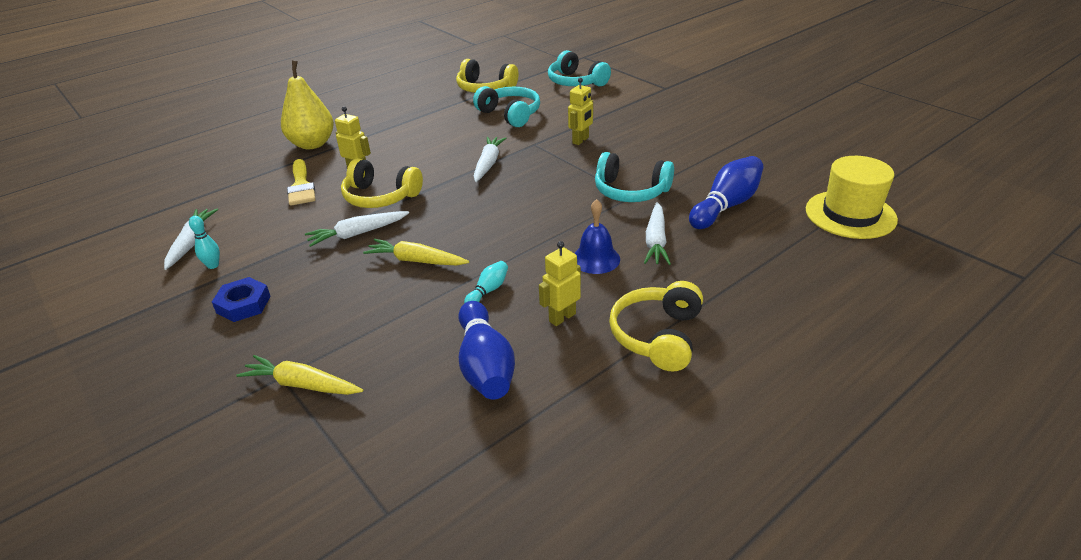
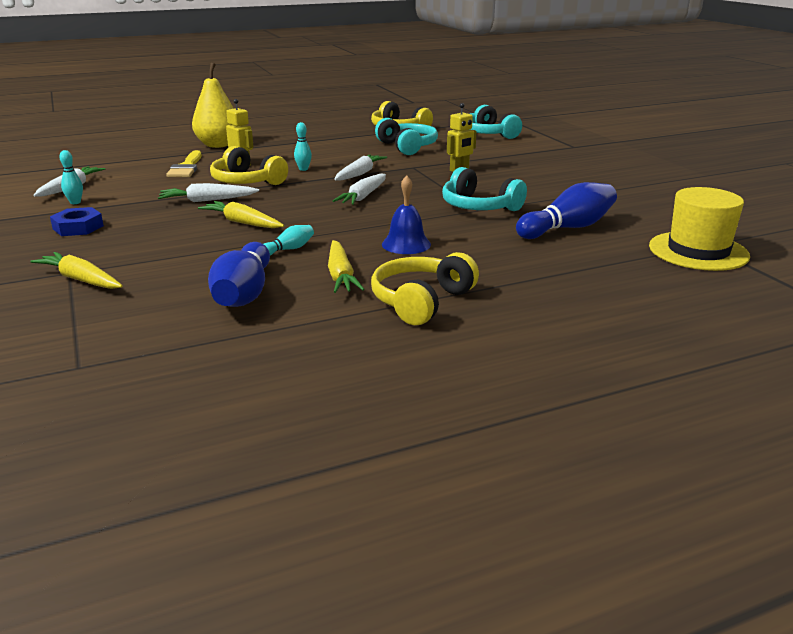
camera: 15 degrees right, 10 degrees down
(427, 167) = (303, 169): none -> turquoise bowling pin
(562, 317) = (340, 275): yellow robot -> yellow carrot
(656, 241) = (475, 241): white carrot -> white carrot (363, 196)

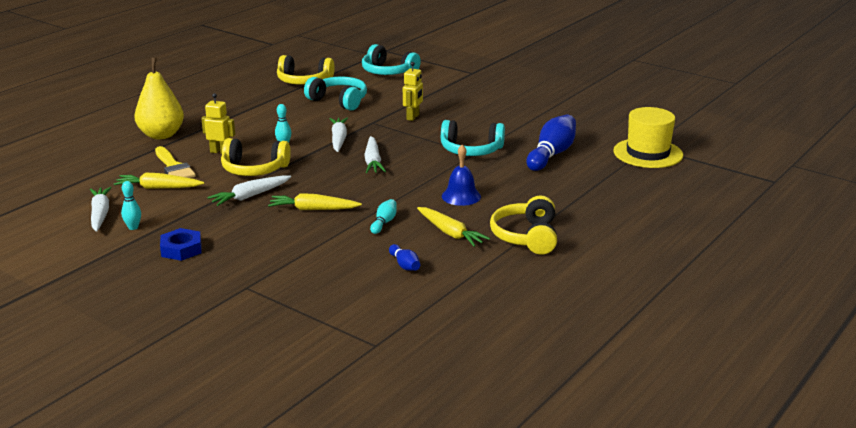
camera: 30 degrees left, 0 degrees up
(81, 280) = (267, 290): yellow carrot -> yellow carrot (158, 188)
(244, 294) = (405, 265): blue bowling pin -> blue bowling pin, size x0.49

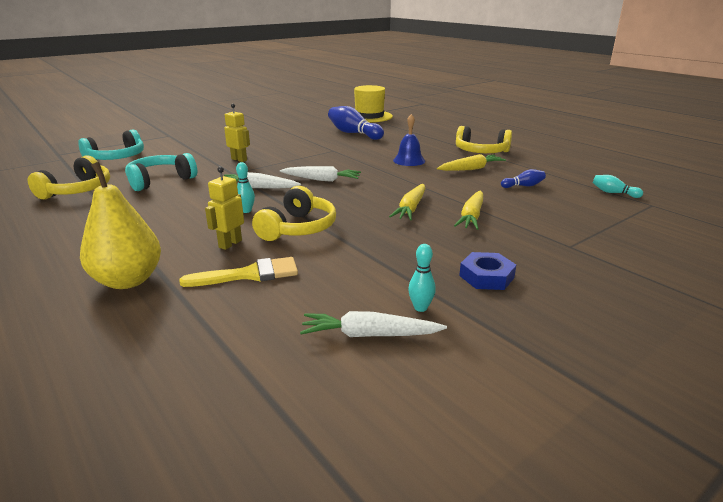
camera: 75 degrees left, 0 degrees up
(158, 188) = (308, 287): yellow carrot -> yellow carrot (471, 216)
(250, 196) = (365, 234): white carrot -> none
(384, 223) = (447, 186): turquoise bowling pin -> turquoise bowling pin (613, 193)
(471, 150) = (327, 150): turquoise headphones -> none

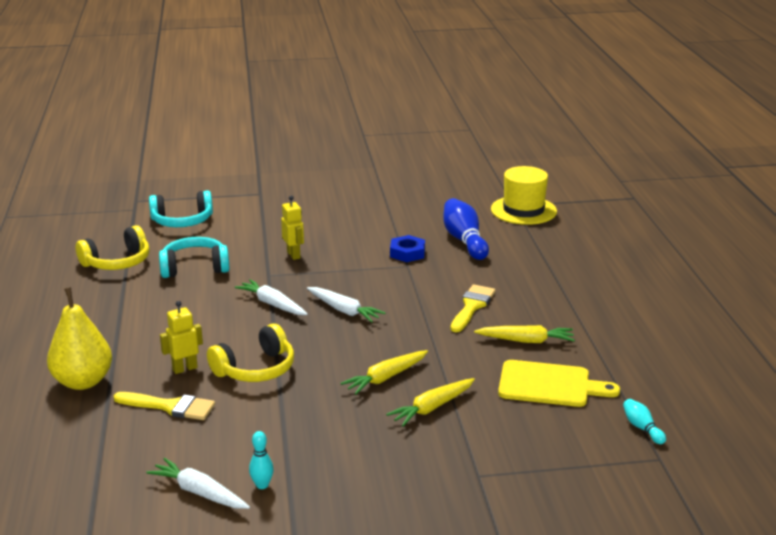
camera: 30 degrees right, 0 degrees up
(246, 211) = (233, 333): turquoise bowling pin -> none
(409, 160) = (472, 306): blue bell -> yellow brush
(481, 152) = (579, 316): yellow headphones -> none
(486, 276) = (352, 477): blue nut -> blue nut (407, 253)
(523, 186) = (549, 385): blue bowling pin -> yellow cutting board

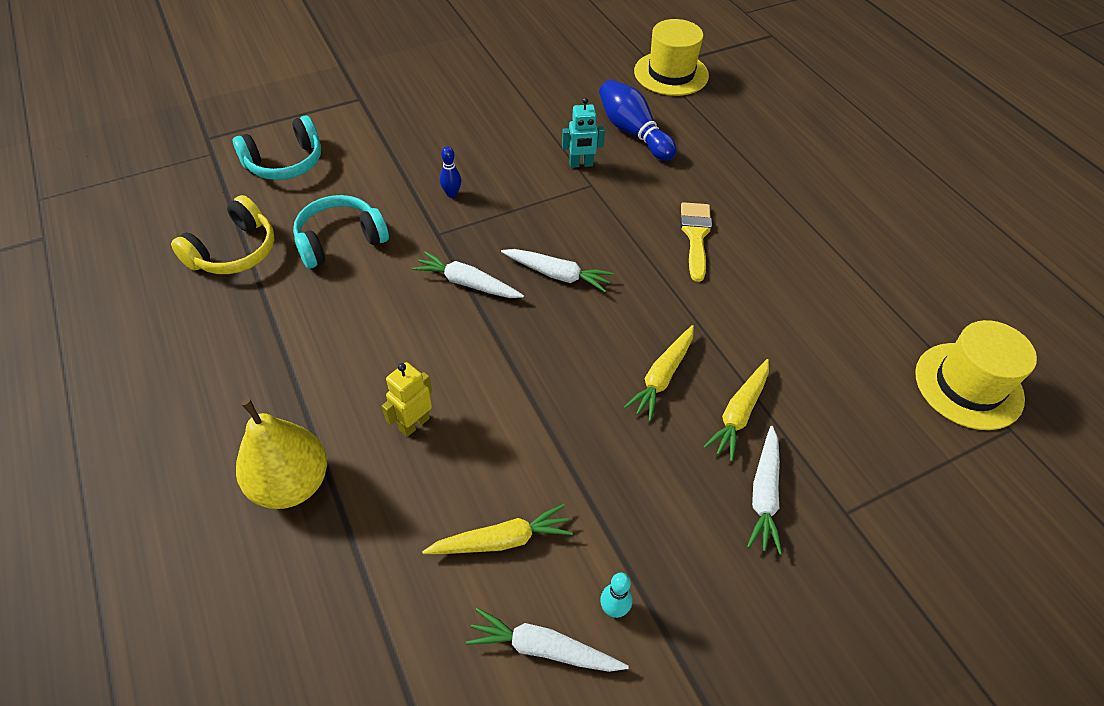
camera: 20 degrees left, 25 degrees up
(170, 407) = (429, 499): yellow brush -> none
(256, 369) = (503, 402): yellow headphones -> none
(294, 255) = (452, 194): yellow robot -> blue bowling pin
(407, 253) = (581, 164): blue nut -> turquoise robot
(419, 453) = (764, 494): none -> white carrot
(526, 341) = (780, 278): yellow carrot -> yellow carrot (501, 540)
(549, 385) = (841, 342): yellow cutting board -> none
(642, 428) = (968, 385): turquoise bowling pin -> yellow hat

